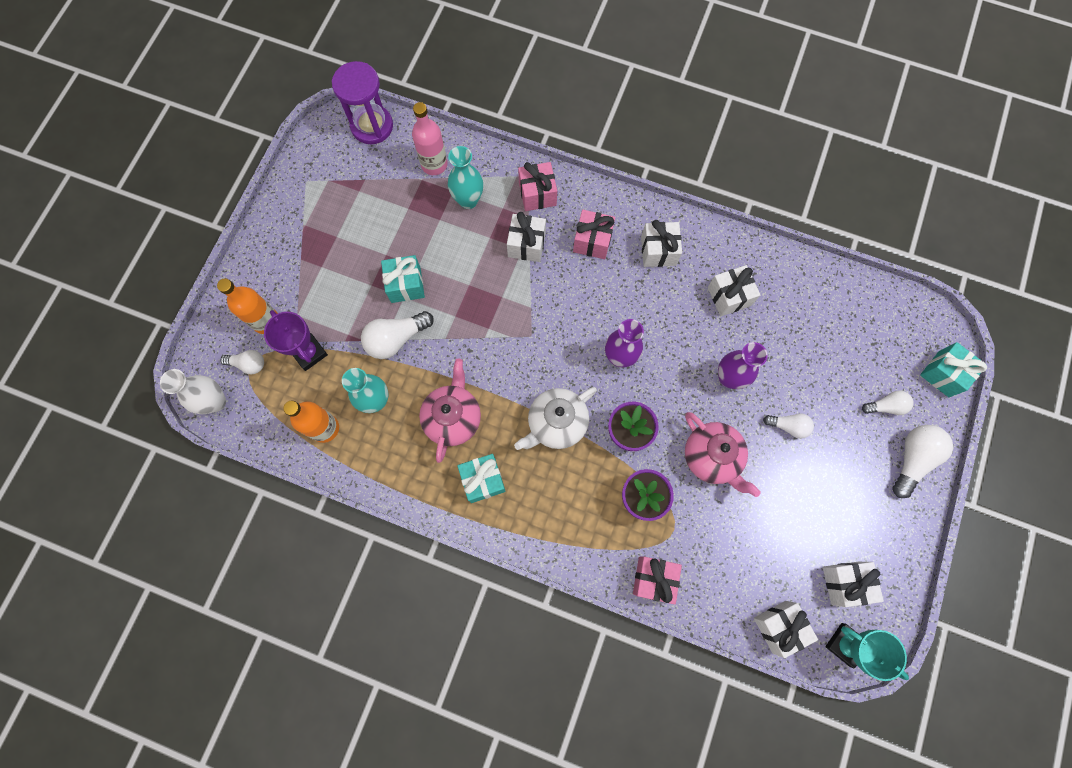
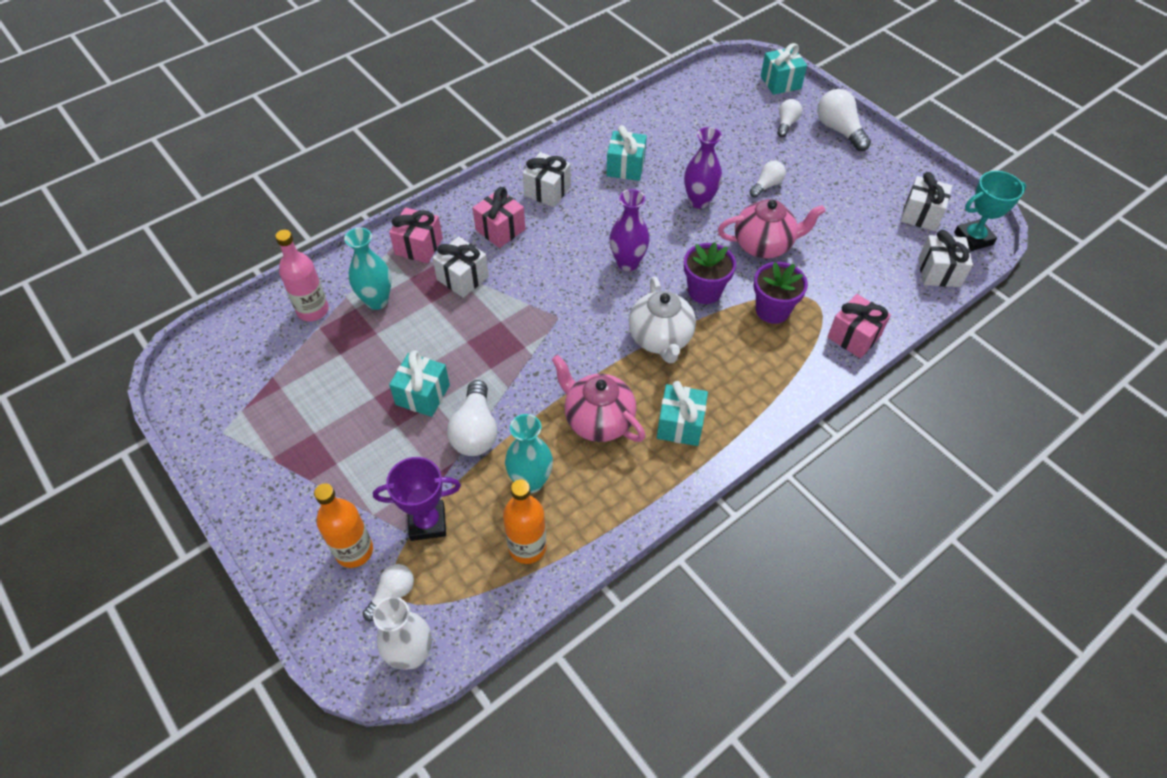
camera: 60 degrees left, 20 degrees down
(372, 126) = (218, 342): purple hourglass -> none
(729, 296) = (625, 167): white gift -> turquoise gift

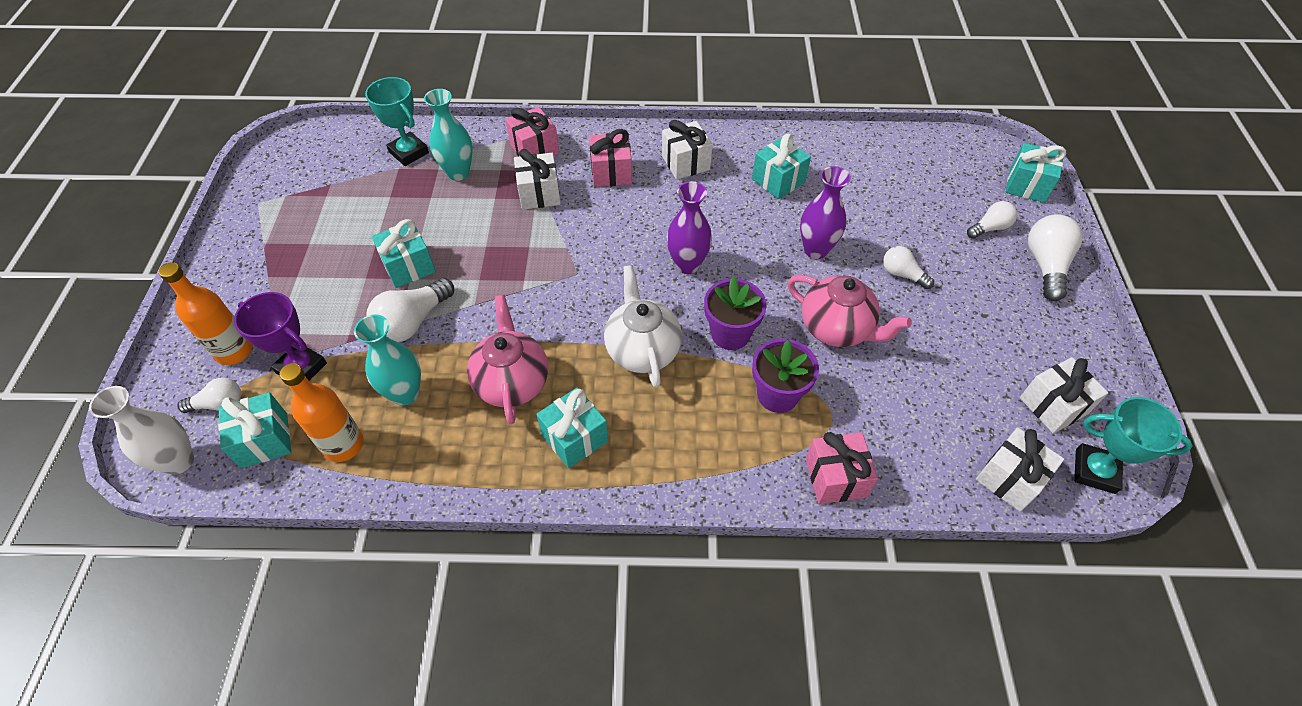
camera: 40 degrees right, 0 degrees up
(313, 310) = (409, 152): pink bottle -> turquoise trophy
(462, 589) = (264, 440): none -> turquoise gift
(660, 339) = (642, 350): white teapot -> white teapot turned 135 degrees clockwise
(766, 185) = (902, 274): white light bulb -> white light bulb turned 135 degrees counterclockwise

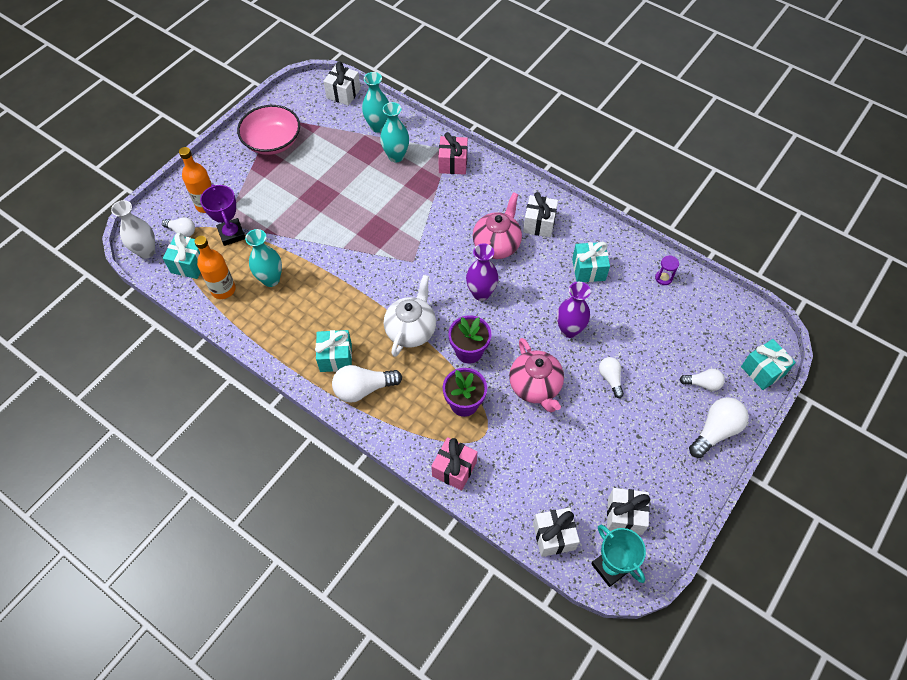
camera: 35 degrees right, 5 degrees up
(276, 231) = (272, 142): none -> pink bowl
(409, 152) = (378, 126): turquoise trophy -> turquoise vase
(409, 266) = (325, 204): turquoise gift -> none
(413, 322) = (303, 239): white light bulb -> white light bulb (363, 389)
(512, 382) = (328, 306): pink teapot -> pink teapot (497, 245)
(539, 194) = (432, 196): white gift -> white gift (343, 93)
(611, 172) = (486, 205): pink gift -> none
(857, 151) = (663, 278): none -> purple hourglass

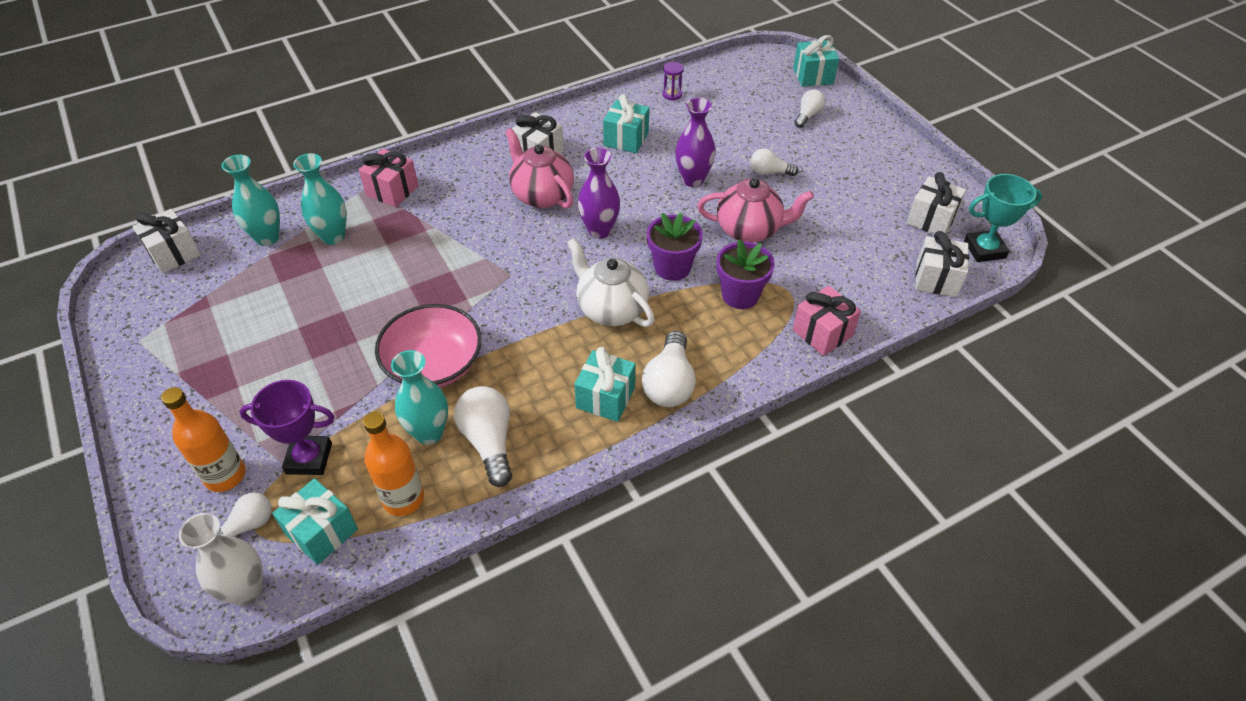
camera: 65 degrees left, 10 degrees down
(272, 142) = (181, 357): pink bowl -> pink bowl (434, 364)
(715, 431) = (863, 127): white light bulb -> white light bulb (489, 442)

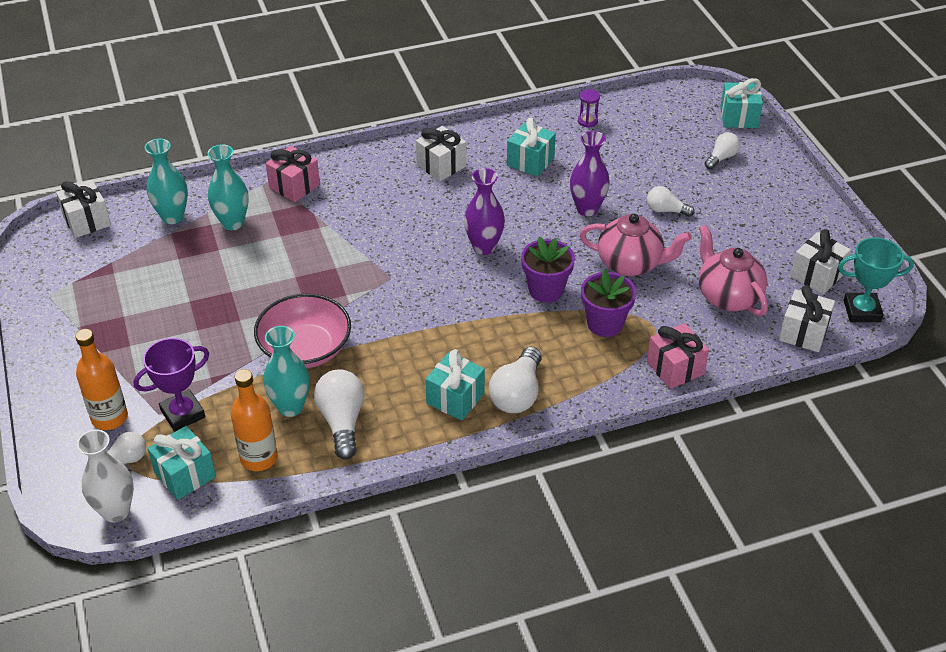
camera: 10 degrees right, 5 degrees down
(309, 458) = (183, 414): purple trophy -> purple trophy turned 45 degrees counterclockwise
(541, 195) = (435, 207): pink teapot -> pink teapot (727, 296)
(611, 309) = (478, 321): white teapot -> none

